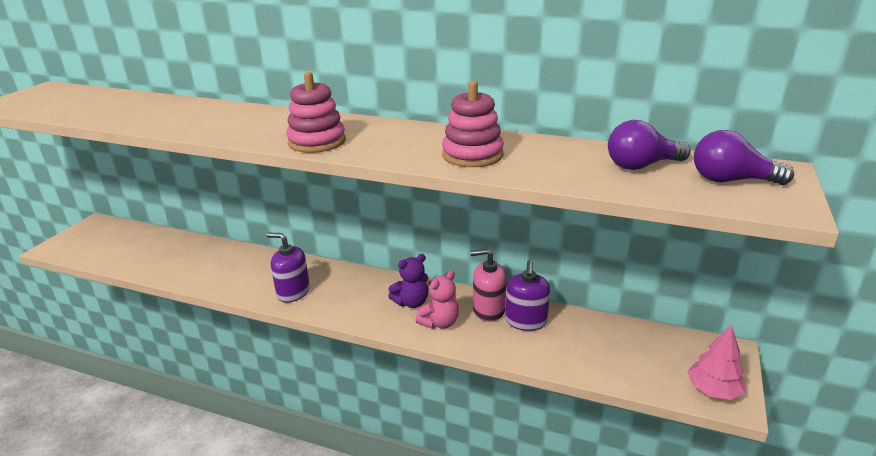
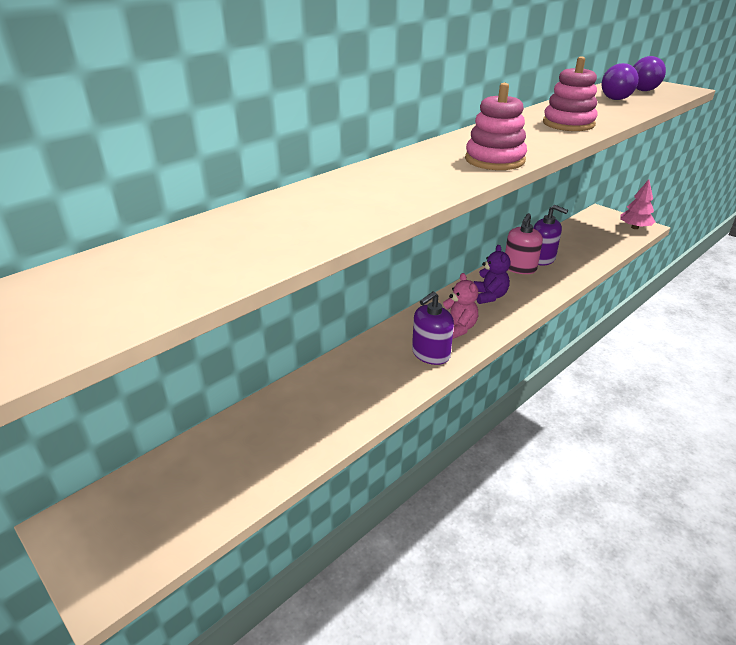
camera: 65 degrees left, 5 degrees up
(440, 323) = (525, 291): pink teddy bear -> pink teddy bear (457, 328)

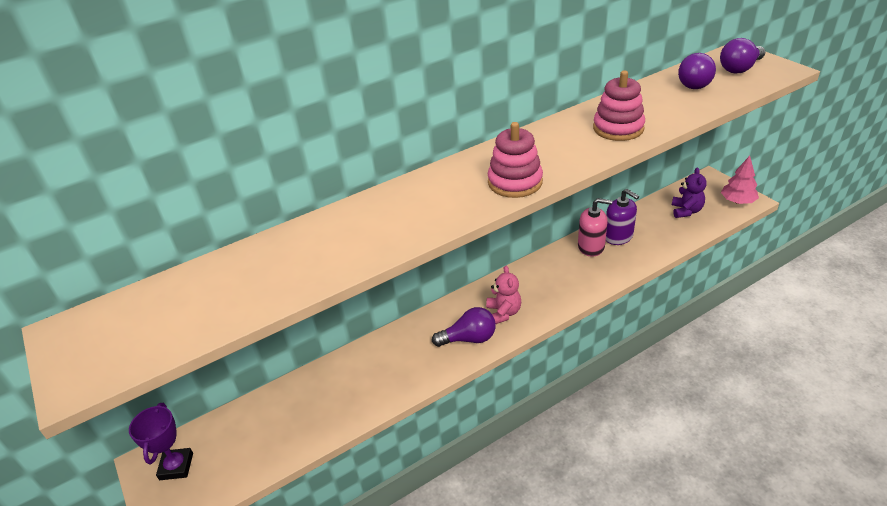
camera: 15 degrees right, 5 degrees up
(108, 524) = (176, 466): none -> purple trophy
(430, 354) = (469, 339): purple soap dispenser -> purple light bulb
(489, 296) = (547, 278): purple teddy bear -> purple teddy bear (686, 211)
(519, 268) = (591, 247): pink soap dispenser -> pink soap dispenser turned 120 degrees counterclockwise

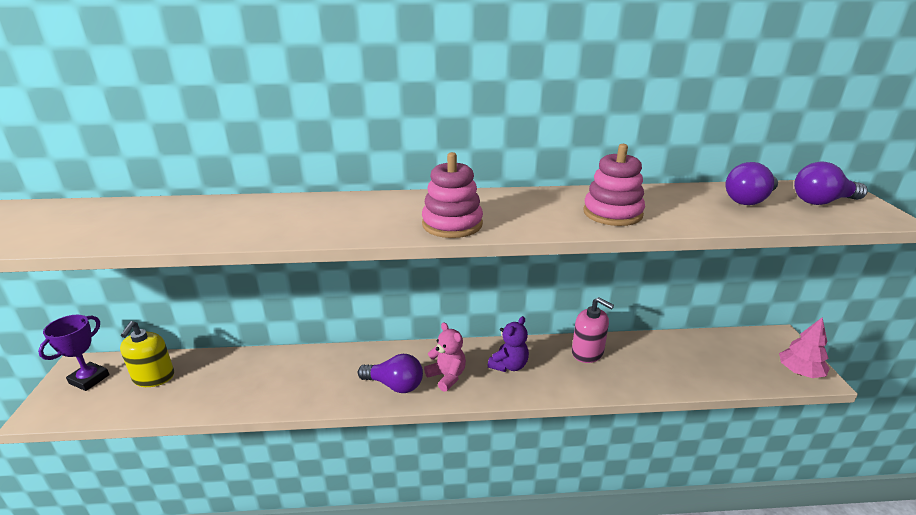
camera: 25 degrees right, 10 degrees down
(242, 433) = (154, 377): none -> yellow soap dispenser
(503, 313) = (447, 376): pink teddy bear -> pink teddy bear turned 60 degrees counterclockwise
(618, 236) = (625, 354): purple soap dispenser -> none
(686, 211) = (725, 359): purple teddy bear -> purple teddy bear (509, 365)

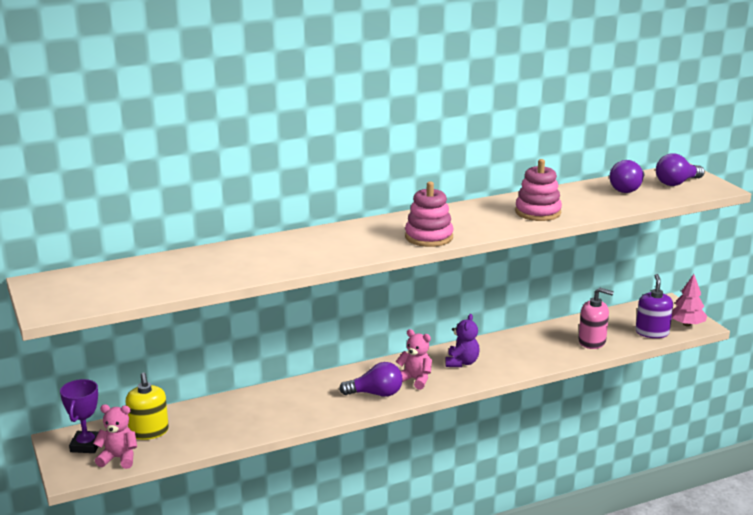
camera: 20 degrees left, 5 degrees down
(98, 404) = (119, 458): none -> pink teddy bear
(587, 352) = (520, 341): pink soap dispenser -> pink soap dispenser (592, 342)
(751, 374) = (652, 332): none -> purple soap dispenser

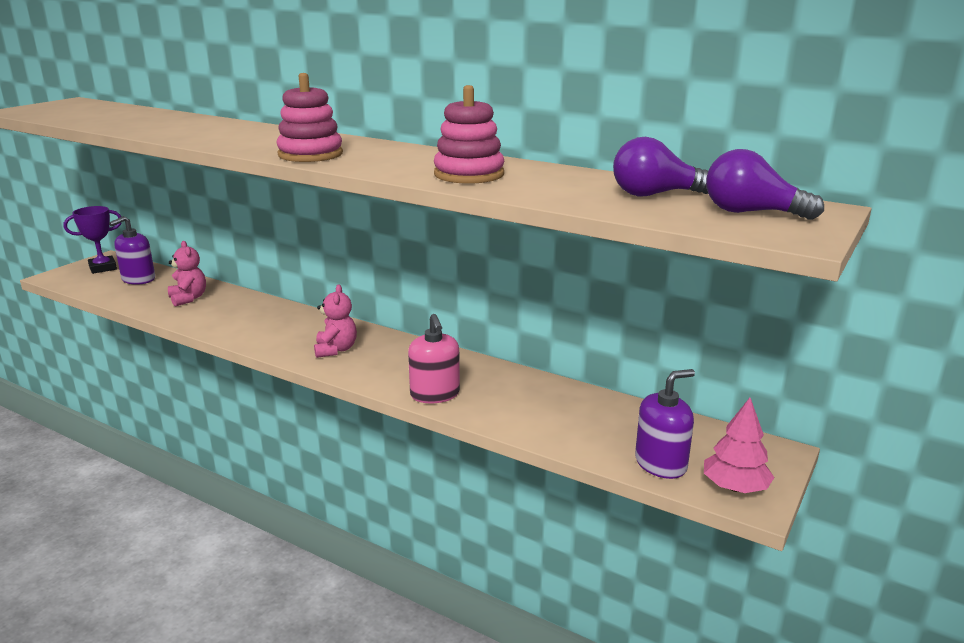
camera: 55 degrees right, 0 degrees up
(119, 458) = (88, 282): pink teddy bear -> pink teddy bear (188, 298)
(149, 432) = (138, 279): yellow soap dispenser -> purple soap dispenser
(375, 394) = (285, 340): purple light bulb -> none
(461, 362) = (403, 362): purple teddy bear -> none
(592, 342) = (564, 425): pink soap dispenser -> pink soap dispenser (435, 394)

